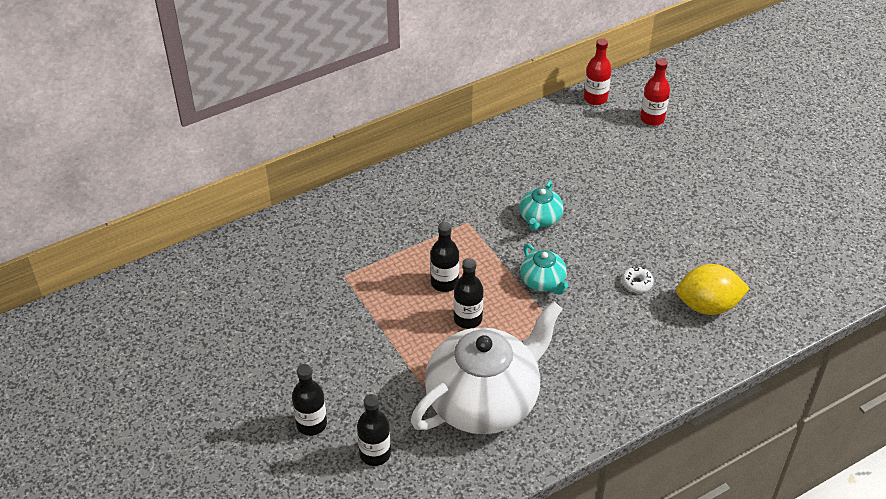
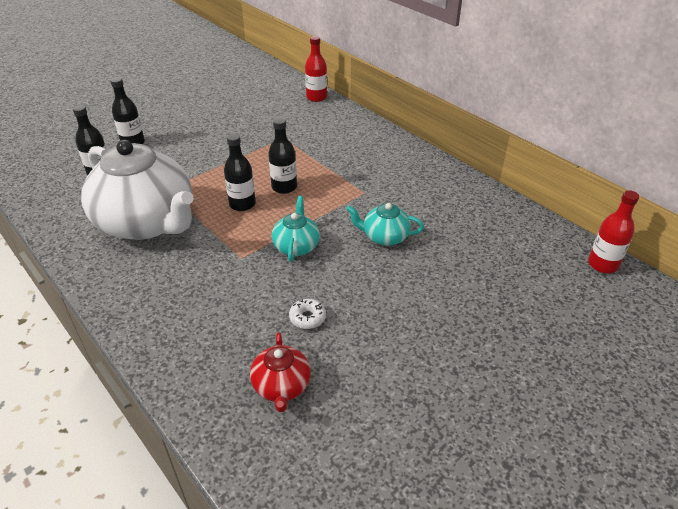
camera: 80 degrees right, 5 degrees down
(543, 282) = (296, 246): turquoise teapot -> turquoise teapot turned 135 degrees clockwise
(652, 119) = (600, 318): red bottle -> red bottle (316, 97)
(707, 305) = (281, 386): yellow lemon -> red teapot

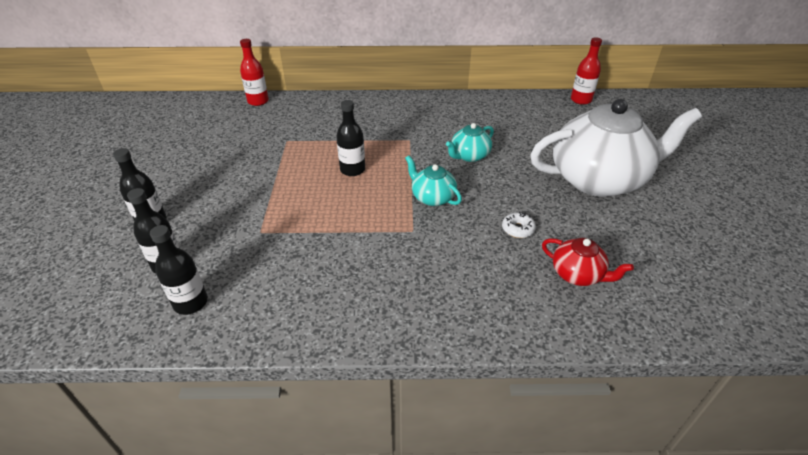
camera: 50 degrees left, 0 degrees up
(147, 222) = (295, 264): white teapot -> white teapot (598, 179)
(242, 204) = (345, 199): black bottle -> black bottle (191, 303)

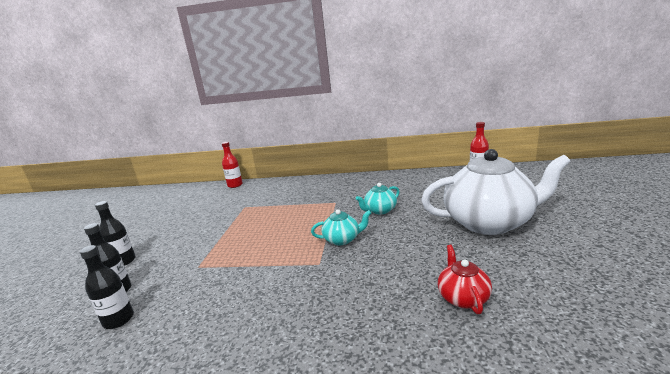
camera: 10 degrees right, 20 degrees down
(352, 170) = (285, 223): black bottle -> none
(432, 197) = (342, 239): turquoise teapot -> turquoise teapot turned 120 degrees clockwise
(518, 229) = (411, 261): white donut -> none
(577, 274) = (463, 297): red teapot -> red teapot turned 135 degrees counterclockwise

